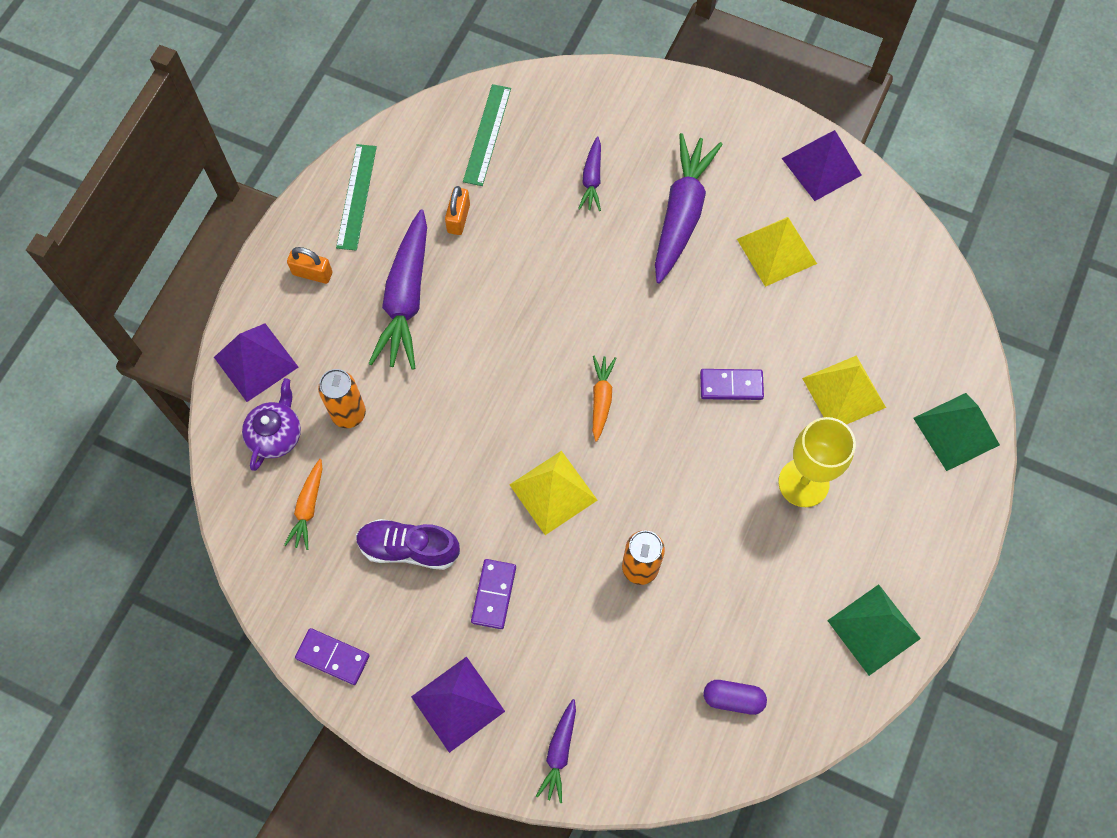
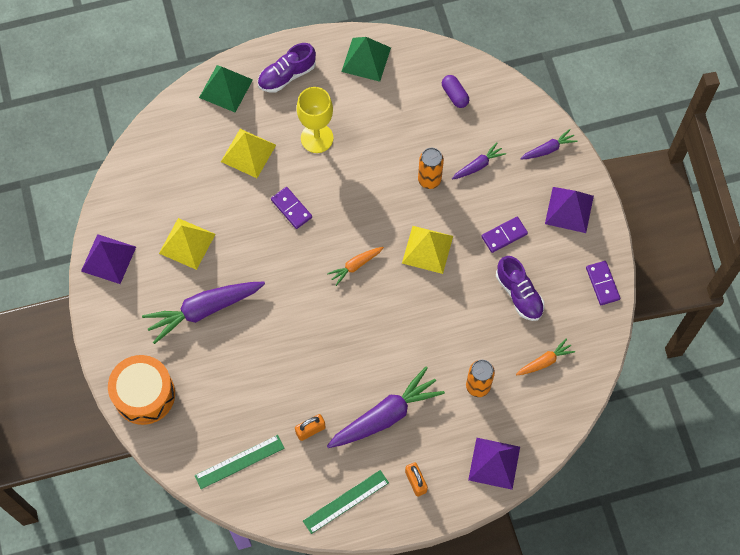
camera: 130 degrees left, 0 degrees up
(276, 434) = (523, 413): purple teapot -> none
(592, 179) = (221, 376): purple carrot -> purple carrot (478, 165)
(635, 101) = (144, 394): none -> orange drum
(922, 514) = (287, 75): none -> purple shoe

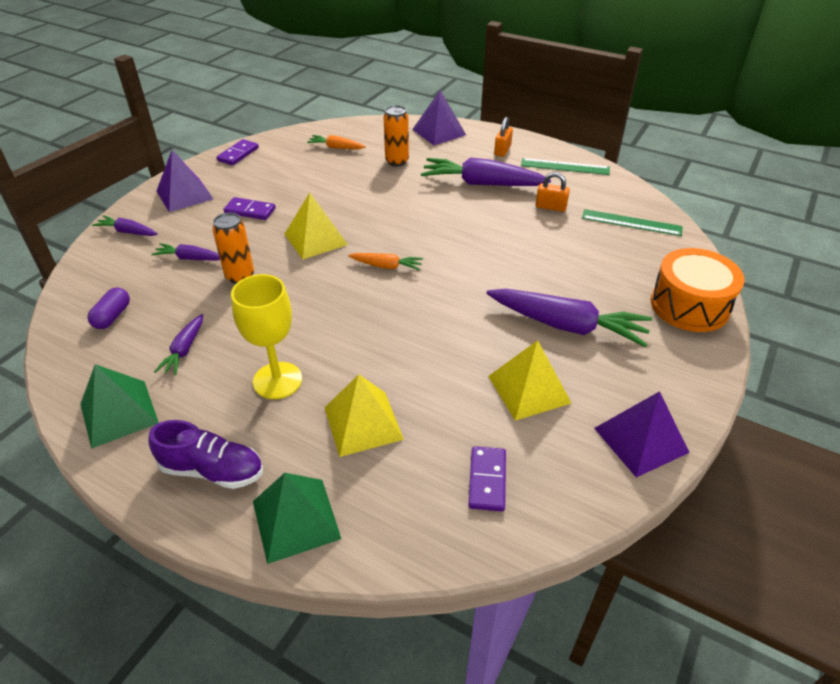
camera: 135 degrees left, 25 degrees down
(291, 208) = (385, 342): purple domino -> purple domino (487, 480)
(387, 112) = (184, 350): none -> purple carrot
(519, 294) = (296, 180): purple shoe -> none

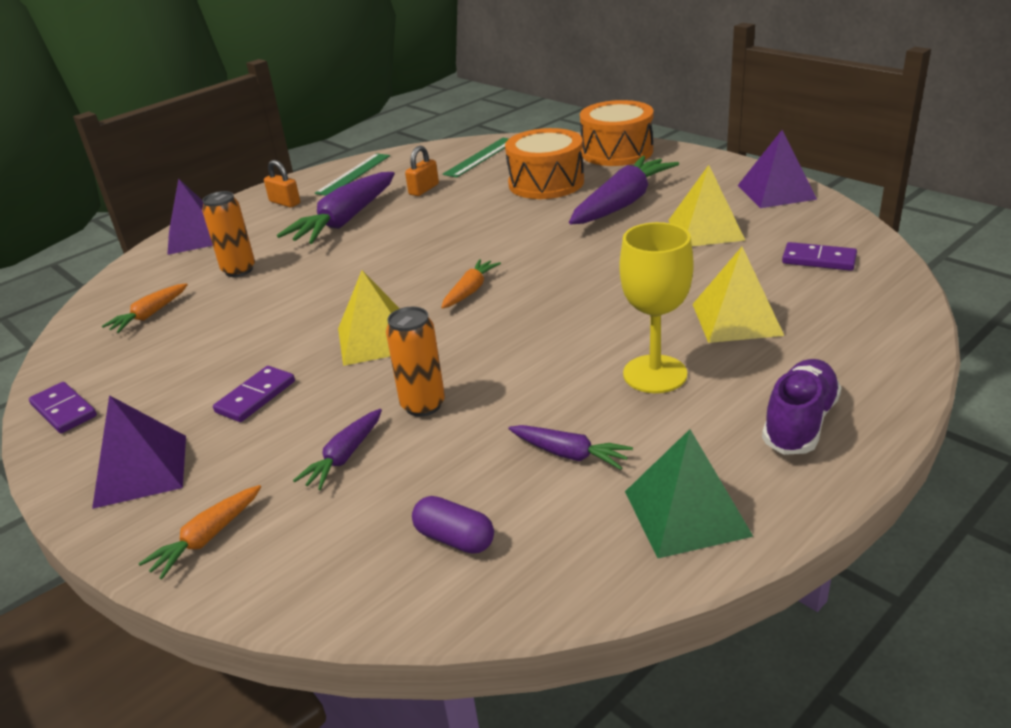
camera: 70 degrees left, 10 degrees down
(128, 232) = (207, 538): purple carrot -> orange carrot
(296, 519) = (870, 364): green pyramid -> none
(592, 271) = (546, 183): none -> orange drum

